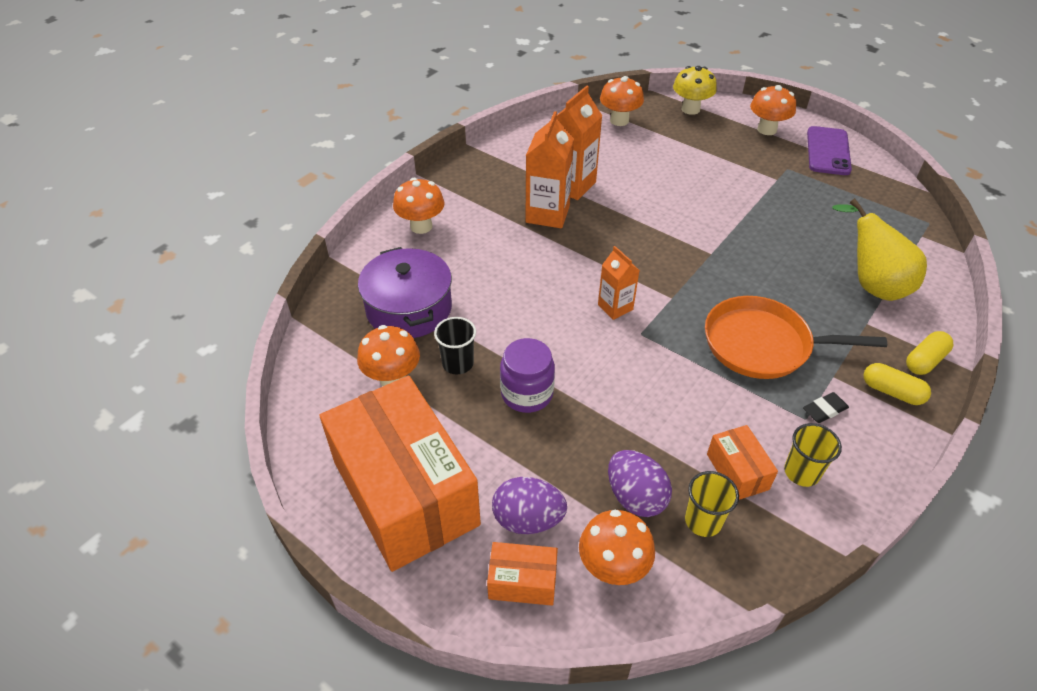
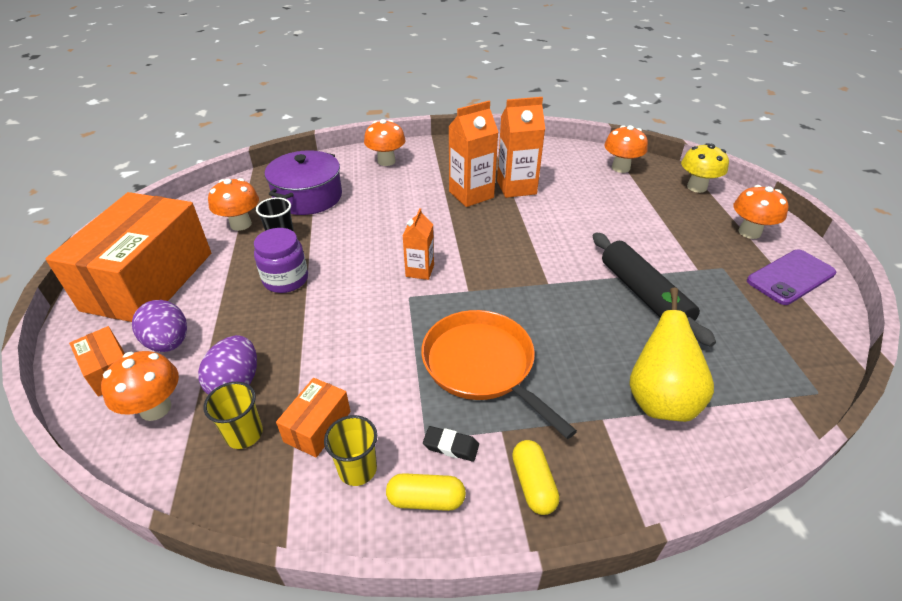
camera: 45 degrees right, 5 degrees down
(774, 220) = (643, 295): none -> black rolling pin
(924, 361) = (610, 489): yellow capsule -> yellow capsule (426, 499)

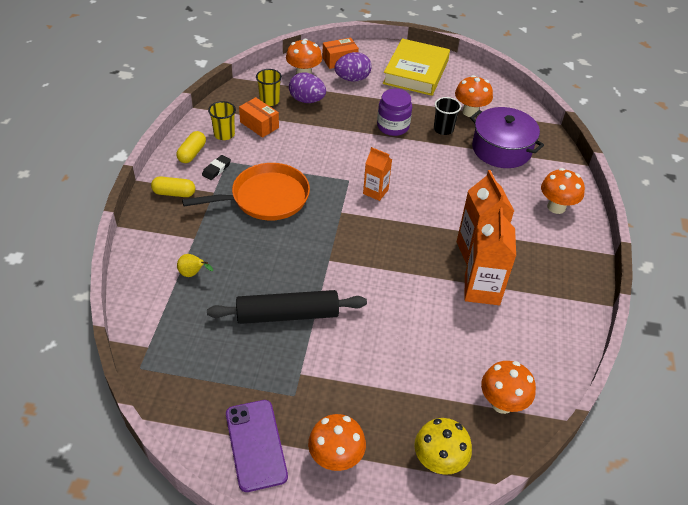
camera: 105 degrees right, 5 degrees up
(149, 281) = (415, 72): orange box -> yellow book
(659, 395) = (193, 274): yellow pear -> yellow pear, size x0.44

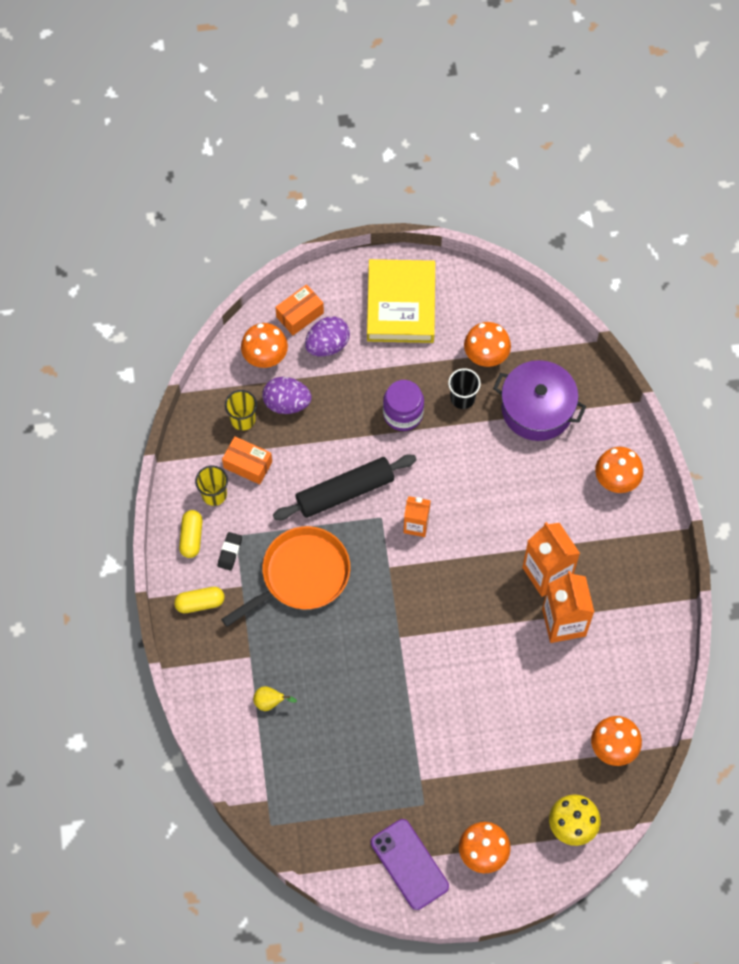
camera: 15 degrees left, 20 degrees up
(287, 314) = (384, 718): black rolling pin -> black rolling pin (345, 491)

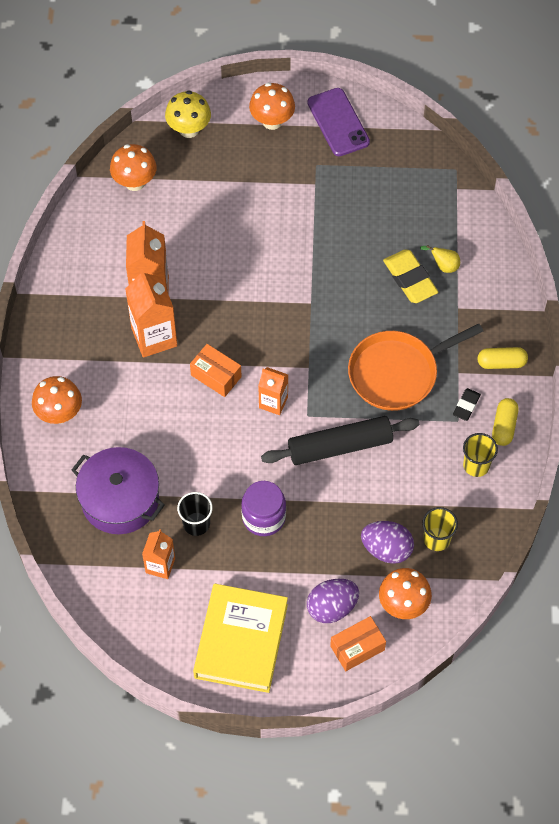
camera: 170 degrees left, 5 degrees down
(247, 465) = (437, 490): orange box -> orange box (216, 376)
(302, 681) = (410, 279): none -> yellow eraser
(486, 356) = (160, 565): orange mushroom -> orange carton

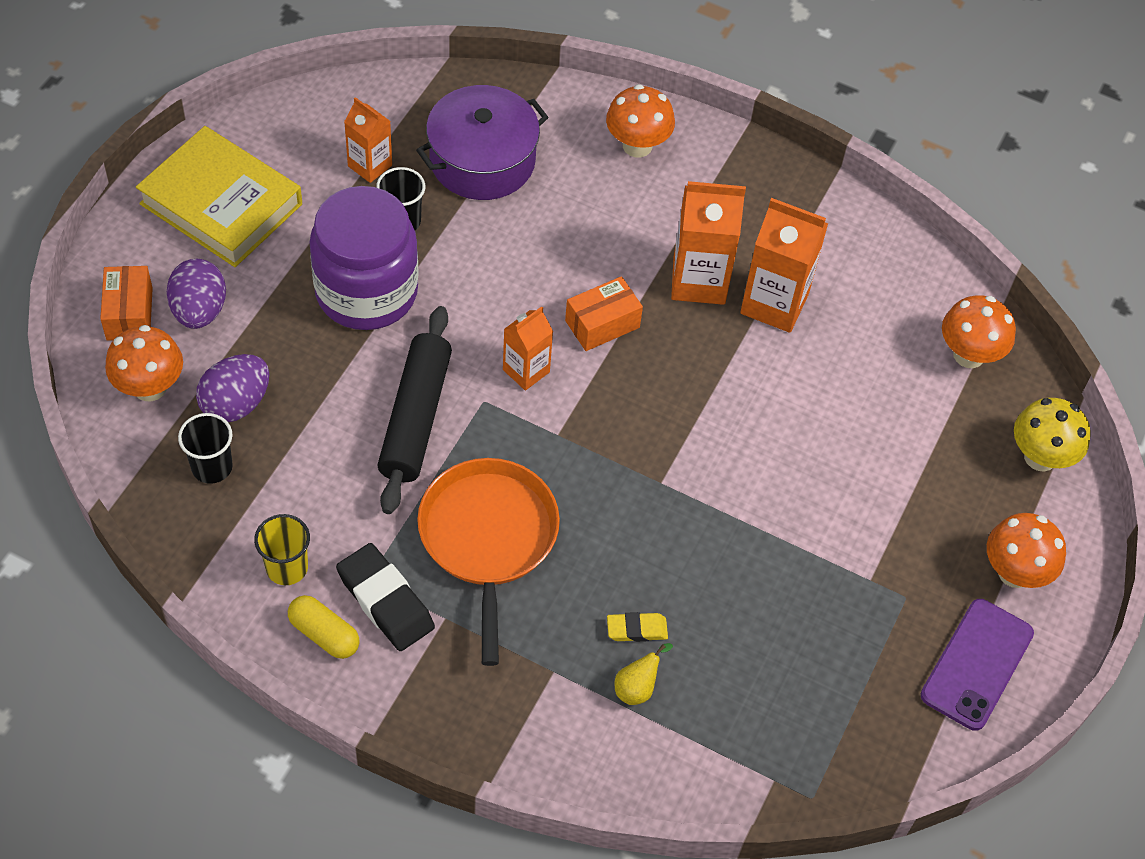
camera: 110 degrees right, 5 degrees down
(263, 517) = (366, 292): purple jar -> purple jar, size x1.66
(338, 122) = (977, 664): purple phone -> purple phone turned 60 degrees counterclockwise
(410, 279) = (636, 629): yellow eraser -> yellow eraser, size x0.55
(436, 539) = (212, 467): yellow cup -> black cup
(466, 406) = (385, 601): black eraser -> black eraser, size x1.81
(501, 363) = (428, 684): yellow capsule -> none

